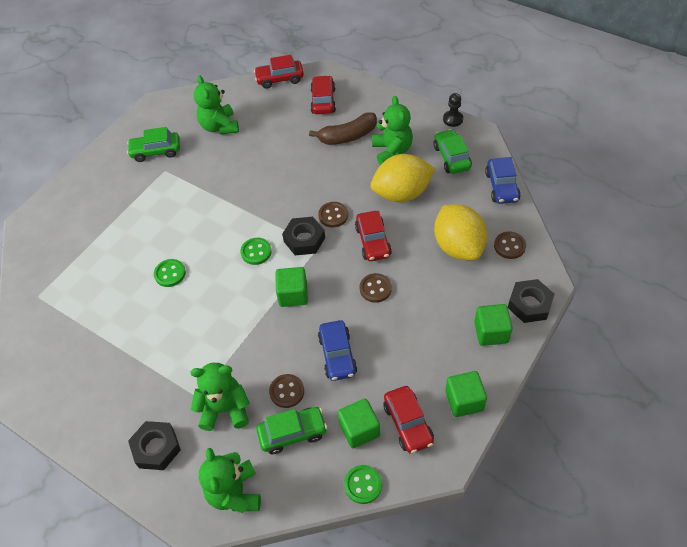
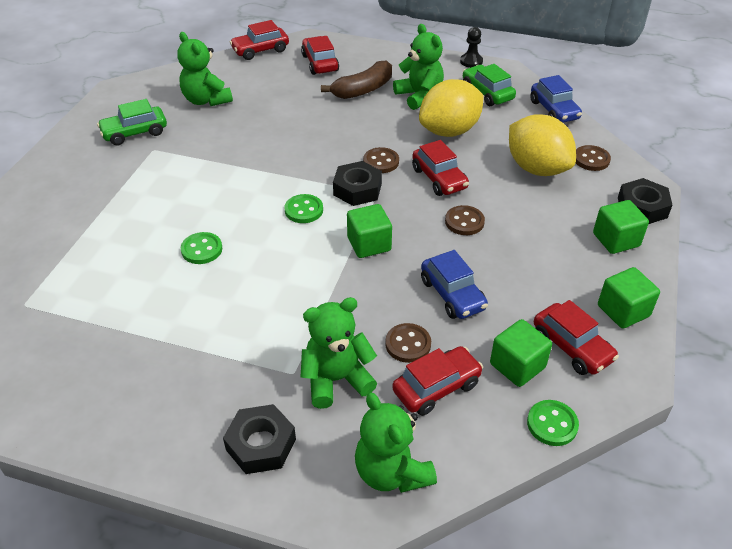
camera: 20 degrees left, 10 degrees down
(292, 433) = (436, 387): green car -> red car

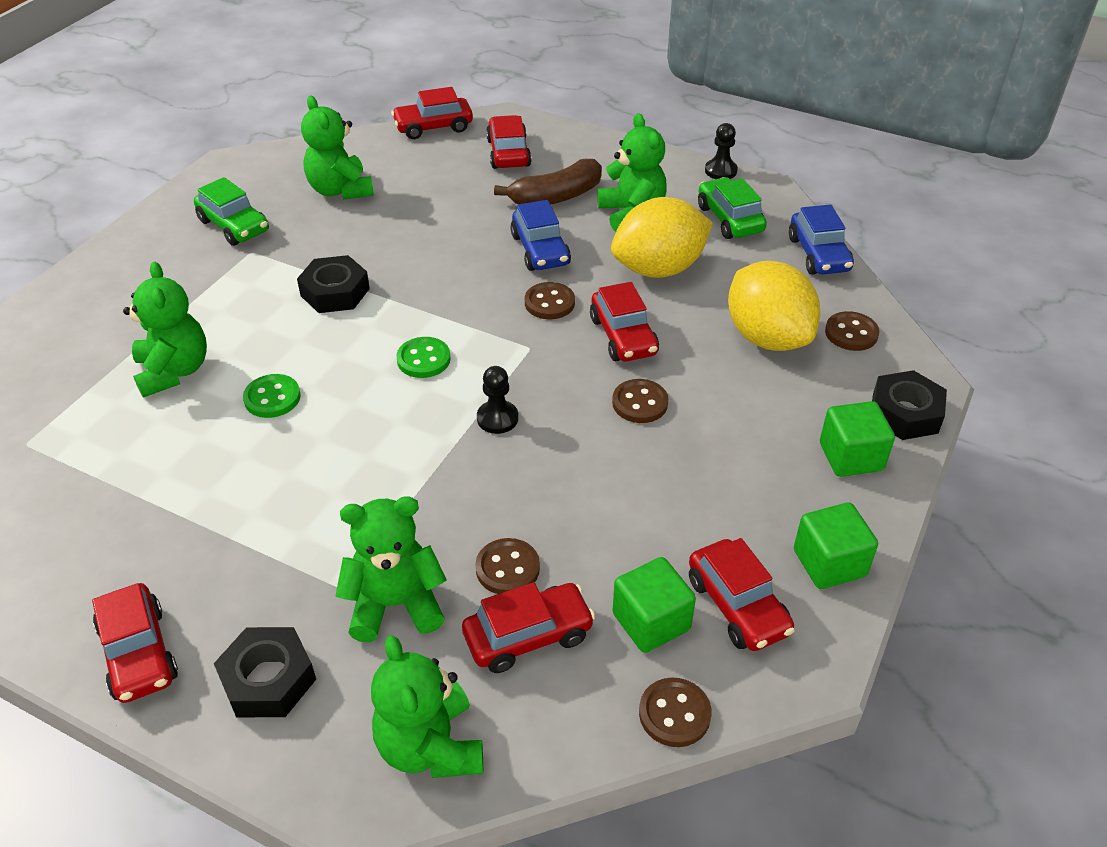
camera: 10 degrees right, 0 degrees up
(122, 239) = (174, 371): none -> green teddy bear
(135, 133) = (234, 226): green car -> green car turned 120 degrees counterclockwise
(159, 441) = (139, 653): none -> red car
(357, 189) = (505, 338): black nut -> black nut (335, 292)
(369, 244) = (497, 418): green cube -> black pawn
(452, 294) = (591, 506): blue car -> blue car (540, 250)
(552, 424) = (674, 714): green button -> brown button

